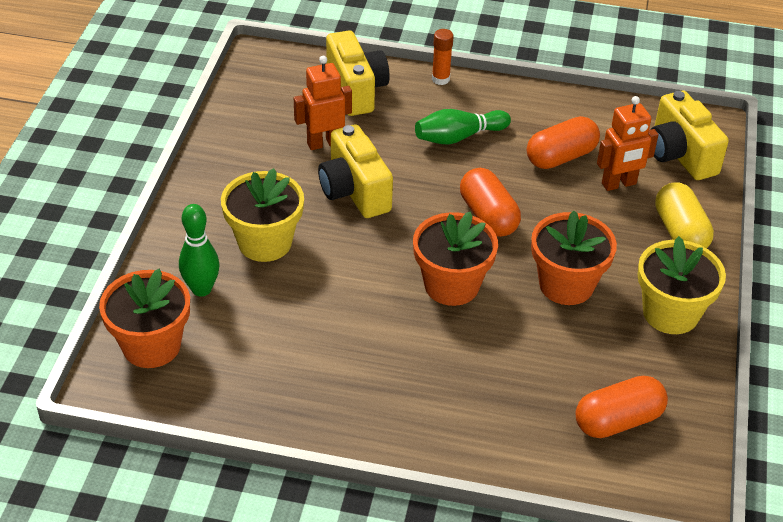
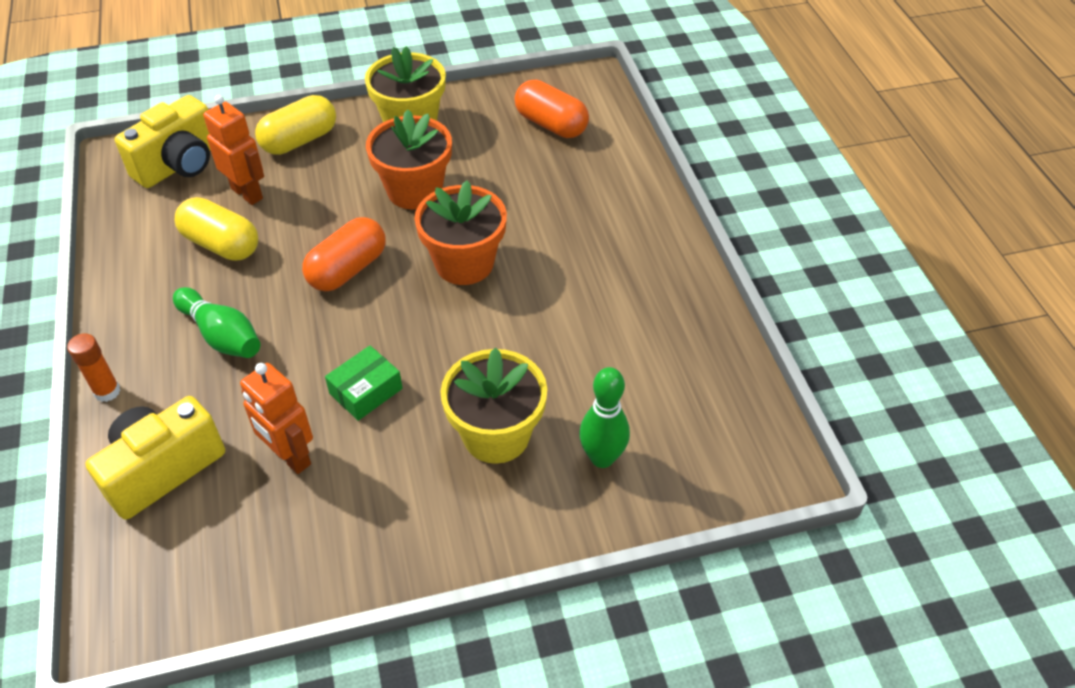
camera: 115 degrees left, 5 degrees up
(151, 346) = (707, 460): orange flower pot -> none
(354, 191) = (366, 391): yellow camera -> green box
(561, 157) = (221, 244): orange capsule -> yellow capsule

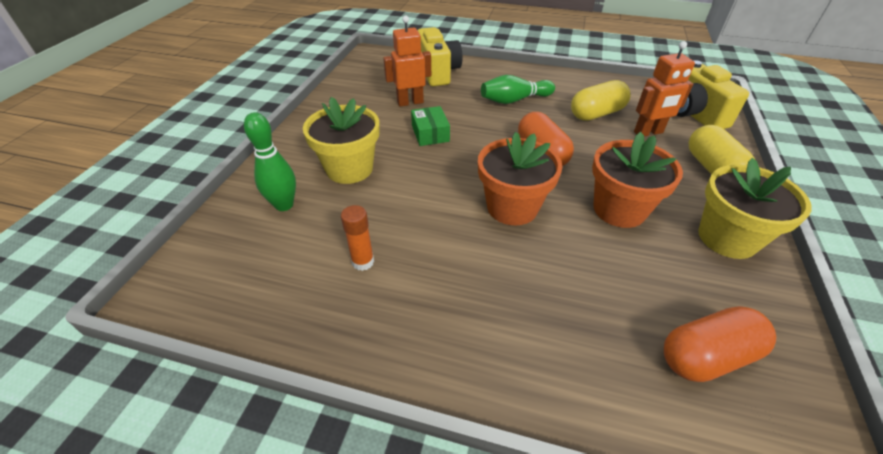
camera: 120 degrees right, 5 degrees down
(107, 391) = (500, 67): orange glue stick -> orange glue stick (363, 262)

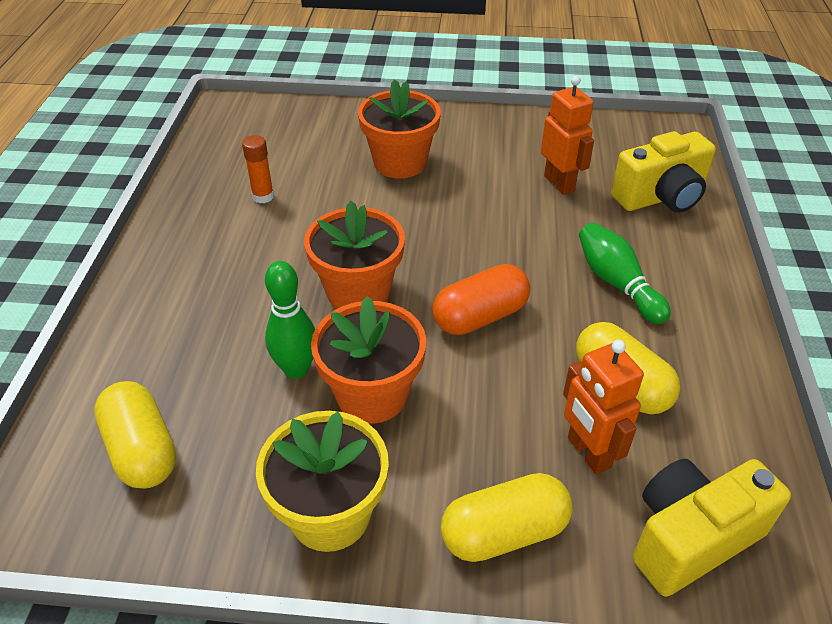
camera: 80 degrees right, 0 degrees up
(284, 205) = (333, 136): green bowling pin -> green bowling pin (296, 369)
(349, 169) = (400, 163): yellow flower pot -> orange flower pot
(430, 133) = (490, 210): green box -> none
(707, 356) = (142, 450): orange capsule -> yellow capsule

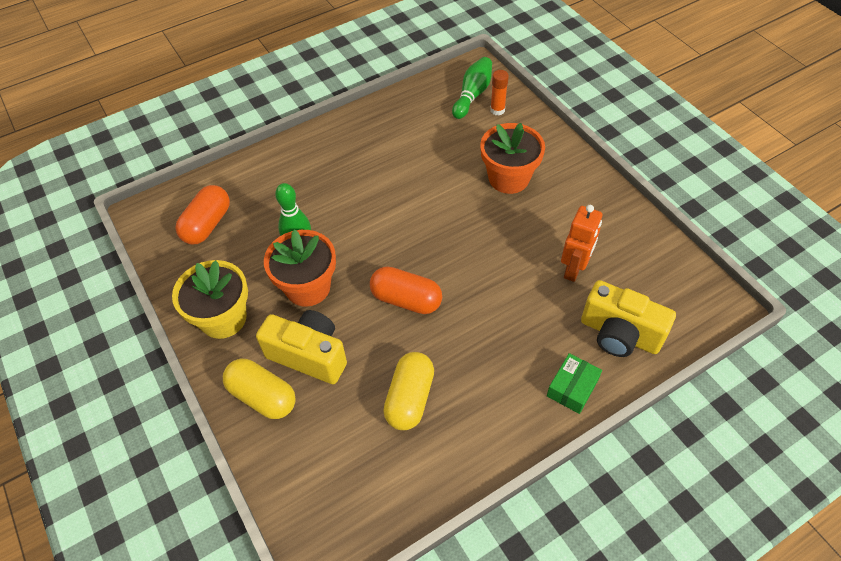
camera: 55 degrees right, 10 degrees up
(142, 450) = (207, 224): yellow capsule -> orange capsule
(263, 196) = (414, 141): orange glue stick -> orange glue stick (497, 110)
(358, 292) = (376, 233): orange flower pot -> none
(588, 453) = (343, 407): orange robot -> none
(617, 283) = (499, 353): green bowling pin -> green bowling pin (472, 95)
(691, 538) = (320, 487): yellow camera -> yellow camera (309, 355)
(700, 257) = (572, 388): none -> green box

